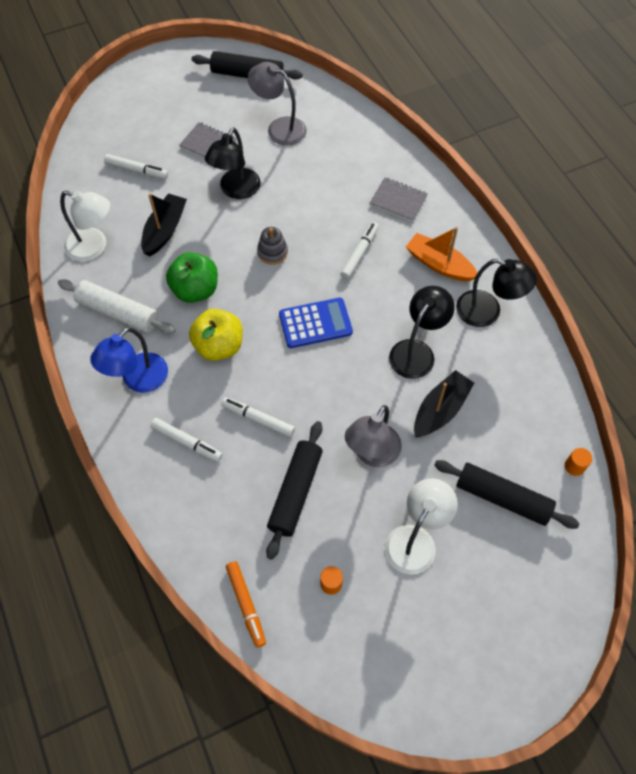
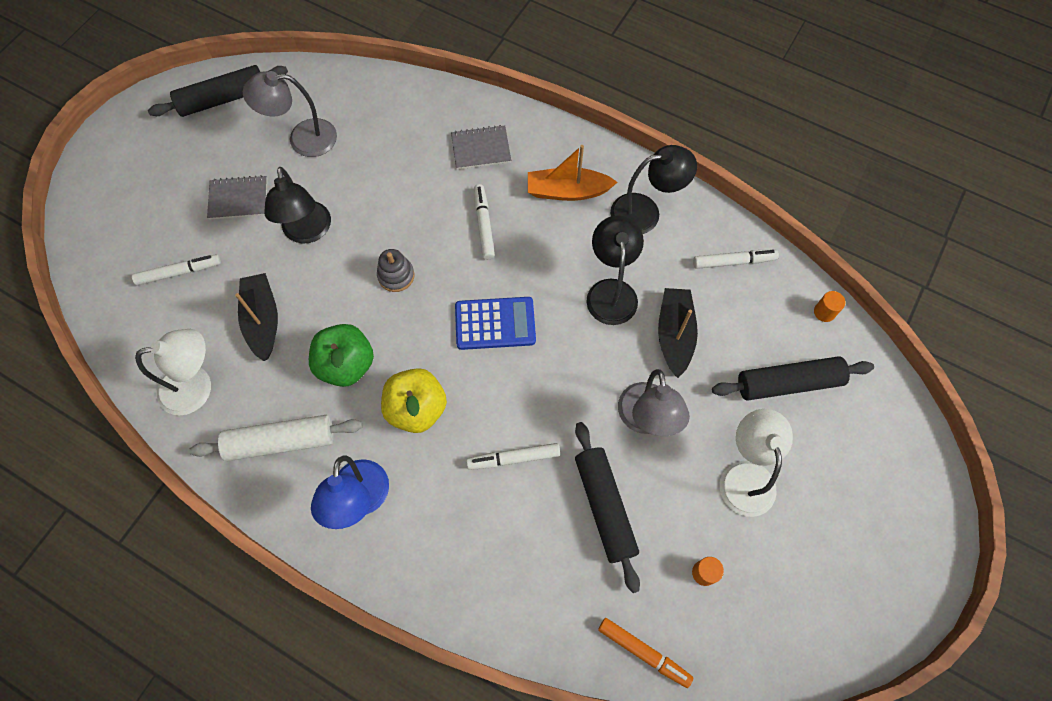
camera: 35 degrees left, 5 degrees up
(187, 442) = (461, 530): white marker -> white marker (733, 262)
(315, 323) = (495, 324): blue calculator -> blue calculator turned 45 degrees clockwise

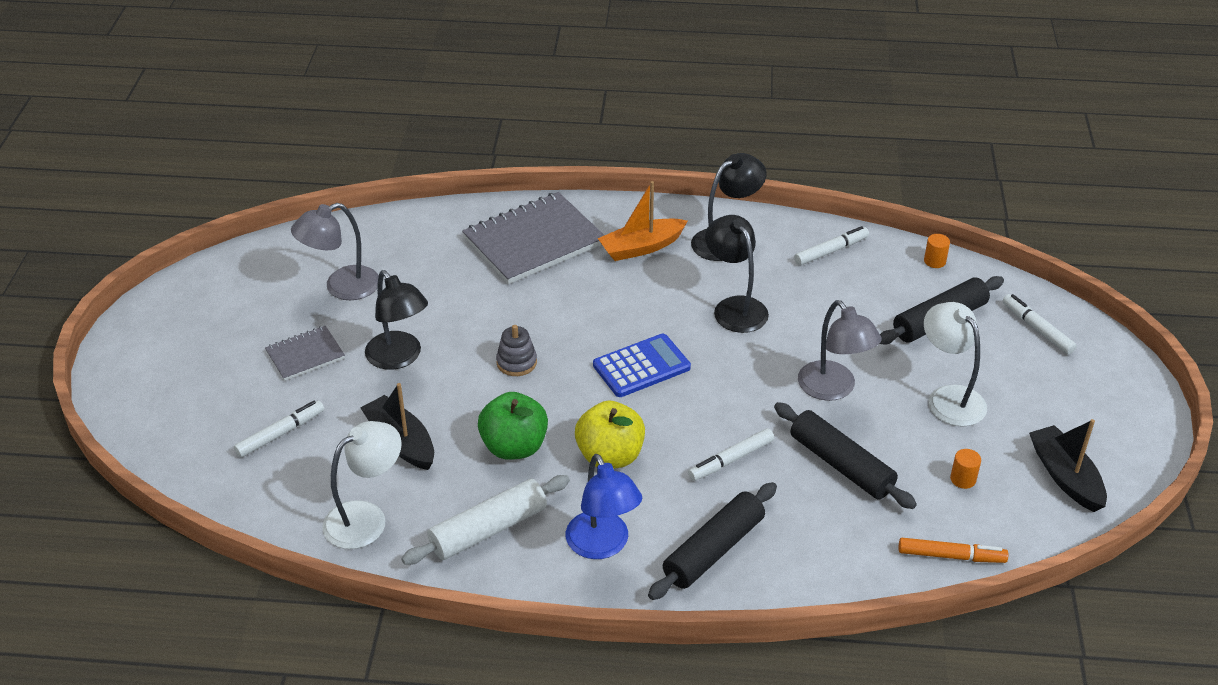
camera: 25 degrees left, 25 degrees down
(223, 99) = (231, 281): black rolling pin -> black rolling pin (713, 550)
(481, 148) = (533, 241): grey notebook -> grey notebook, size x1.91
(484, 225) = (577, 297): white marker -> white marker (1037, 329)
(674, 335) = (815, 320): black boat -> black boat (1065, 476)

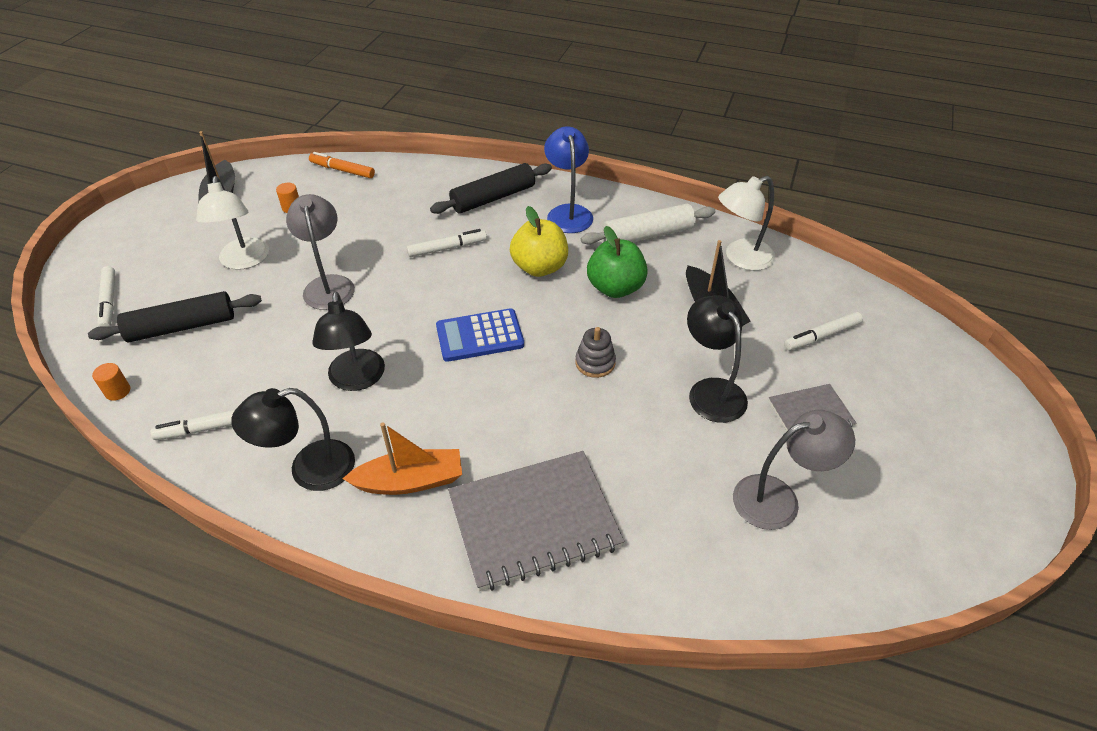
camera: 165 degrees left, 5 degrees up
(841, 465) = (368, 231): black rolling pin -> none

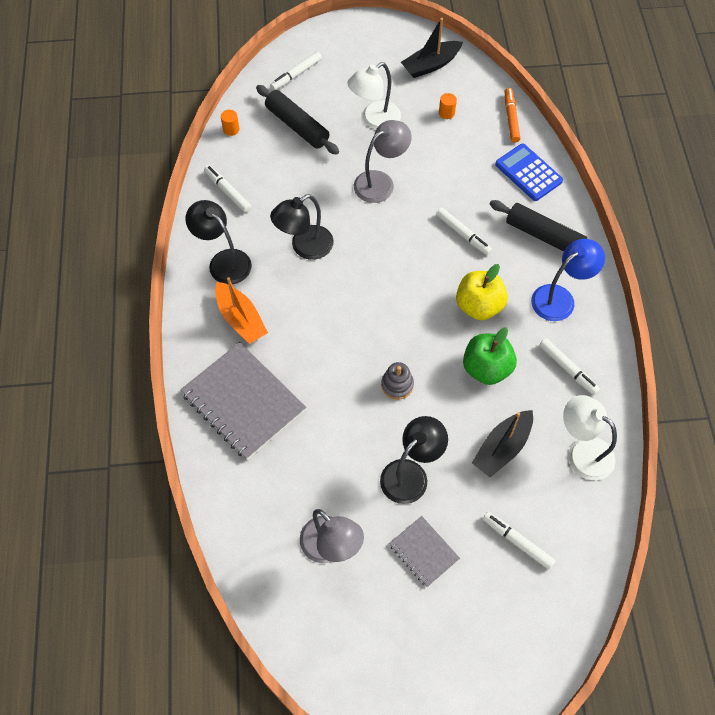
camera: 65 degrees right, 15 degrees up
(480, 336) = (383, 299): blue calculator -> blue calculator (528, 173)
(647, 235) = (568, 369): white rolling pin -> white marker

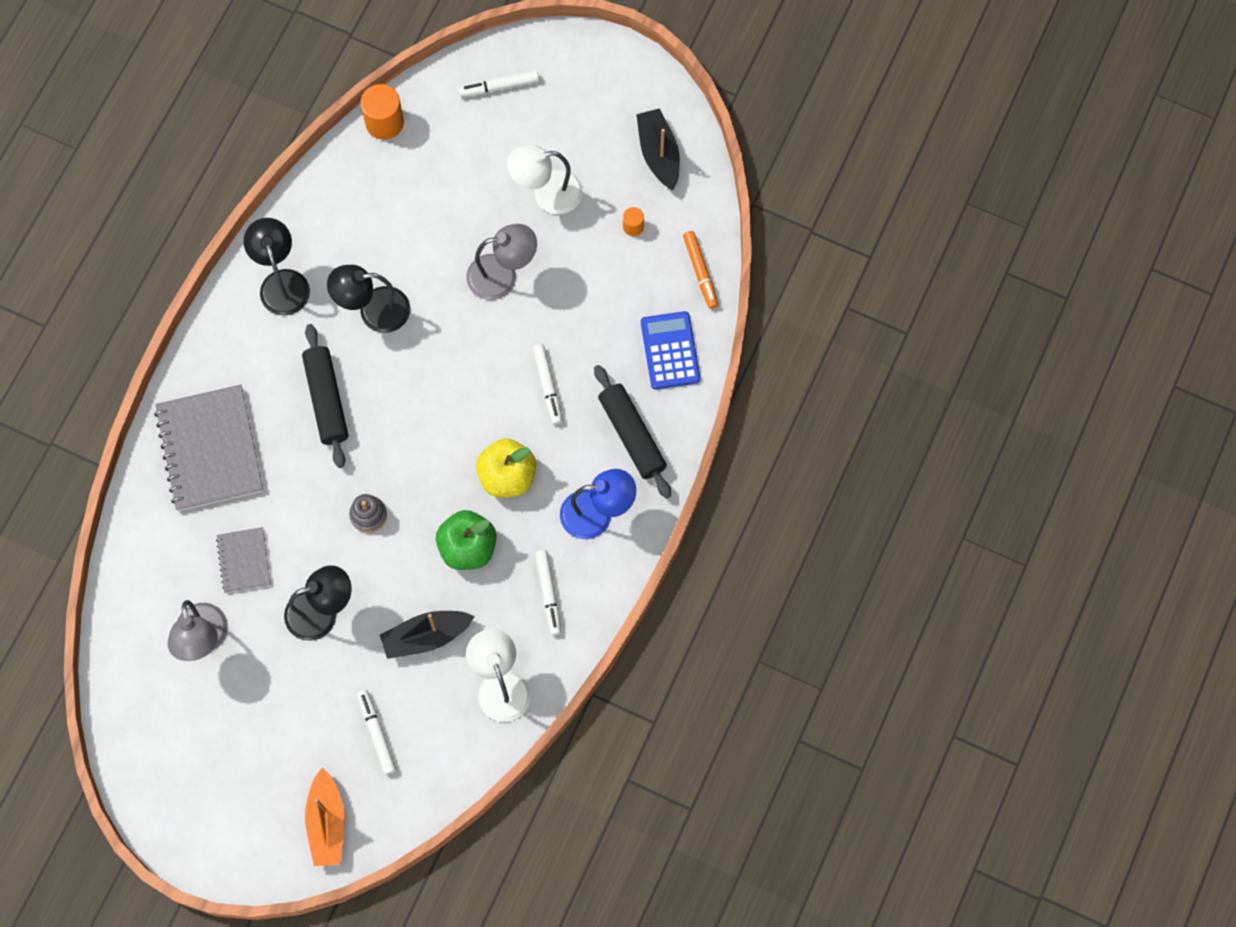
camera: 30 degrees right, 10 degrees up
(228, 192) = (335, 200): white marker -> none
(231, 129) = (384, 122): orange cylinder -> orange cylinder, size x1.88
(241, 319) = (260, 358): orange boat -> orange boat (327, 823)
(297, 126) = (458, 156): black rolling pin -> black rolling pin (326, 399)
(423, 552) = (284, 692): grey notebook -> grey notebook (244, 561)
(431, 65) = (658, 153): black boat -> black boat turned 75 degrees clockwise
(511, 118) = (700, 272): orange marker -> orange marker turned 135 degrees clockwise

